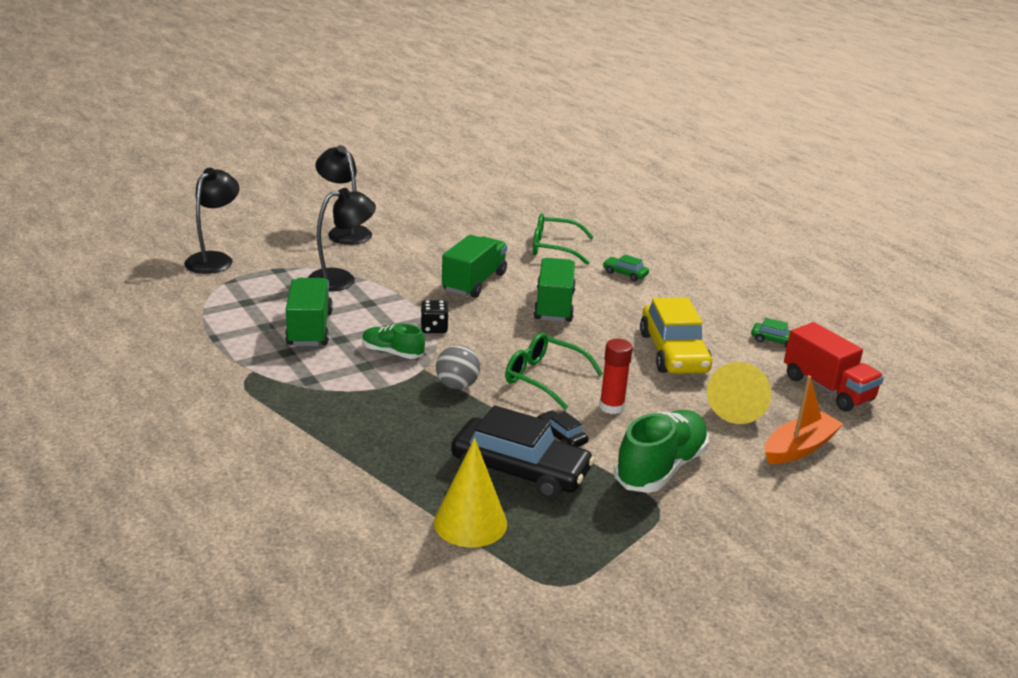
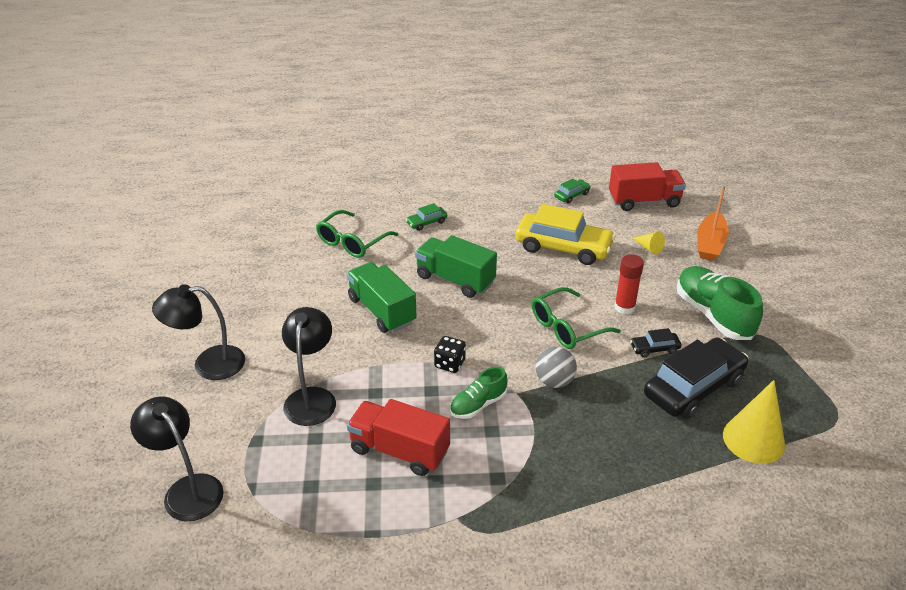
camera: 60 degrees left, 10 degrees up
(309, 329) = (399, 450): green truck -> red truck
(738, 406) = (649, 247): yellow cone -> yellow cone, size x0.49
(799, 448) = (710, 244): orange boat -> orange boat turned 150 degrees counterclockwise

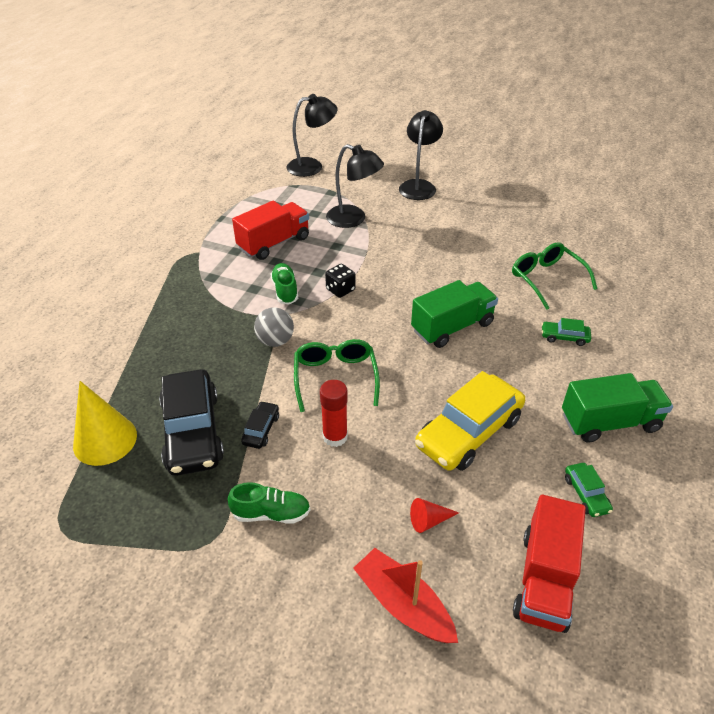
camera: 115 degrees right, 5 degrees up
(382, 311) = (431, 272): green truck -> green truck (609, 422)
(426, 222) = (564, 337): green car -> green car turned 75 degrees counterclockwise
(649, 247) = (429, 520): yellow cone -> red cone
(710, 244) = (403, 604): orange boat -> red boat
(713, 315) = (271, 513): green shoe -> green shoe, size x0.57

